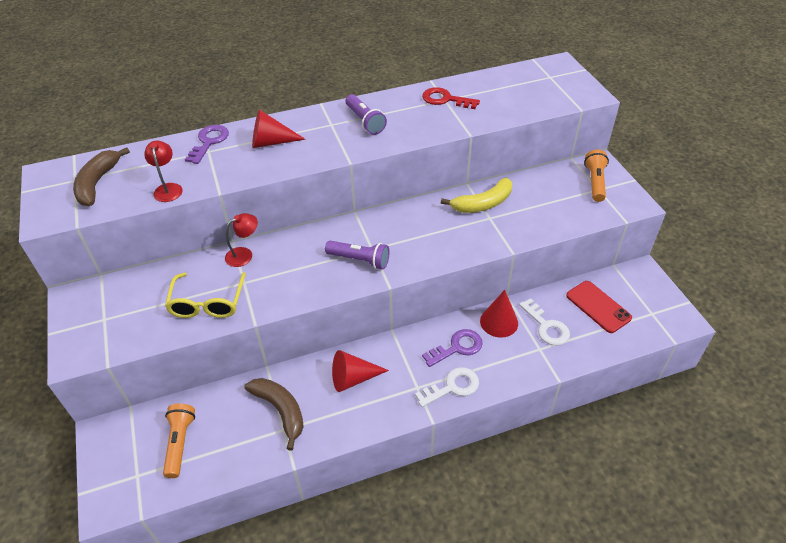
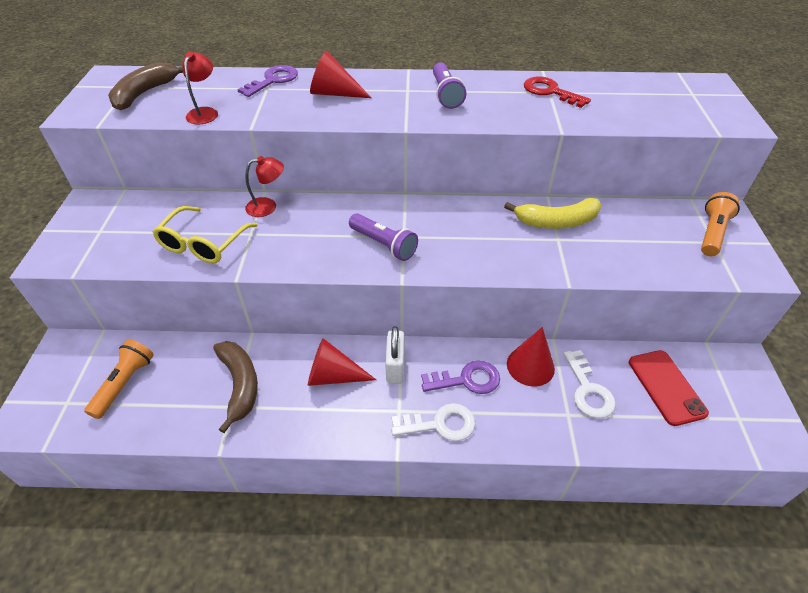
camera: 20 degrees right, 0 degrees up
(398, 356) = (395, 367): none -> white padlock

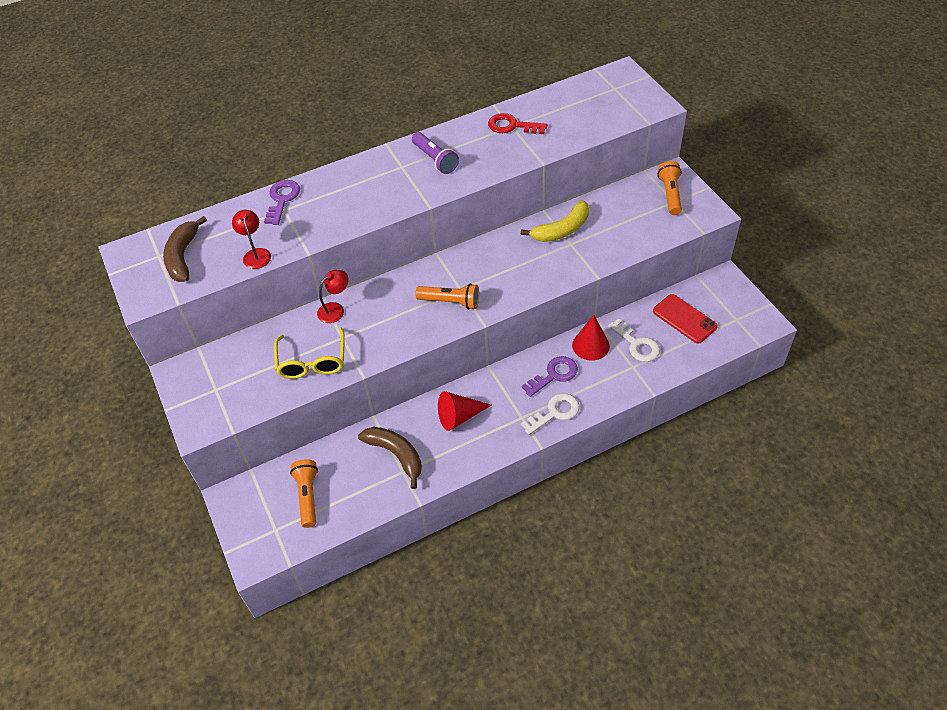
camera: 25 degrees left, 5 degrees up
(334, 93) = (345, 193): red cone -> none
(383, 244) = (450, 302): purple flashlight -> orange flashlight
(395, 367) = (499, 390): white padlock -> none

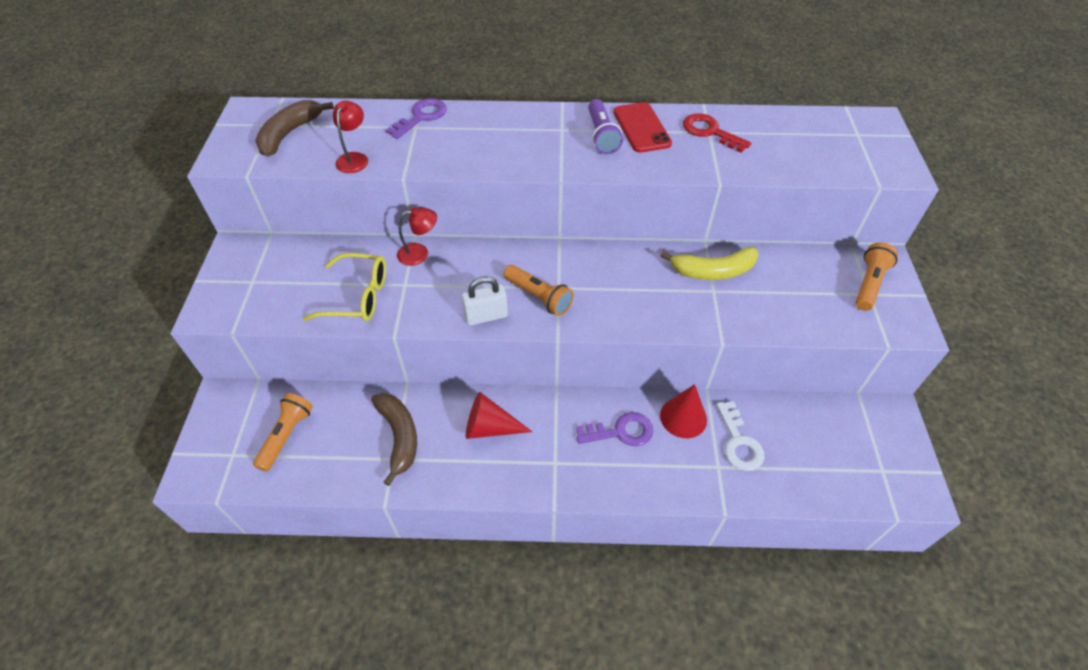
camera: 25 degrees right, 0 degrees up
(312, 362) = (358, 296): yellow glasses -> yellow glasses turned 105 degrees counterclockwise
(421, 332) = (486, 316): none -> white padlock
(555, 413) = (595, 476): white key -> none
(684, 319) = (815, 439): red phone -> red phone (641, 128)

